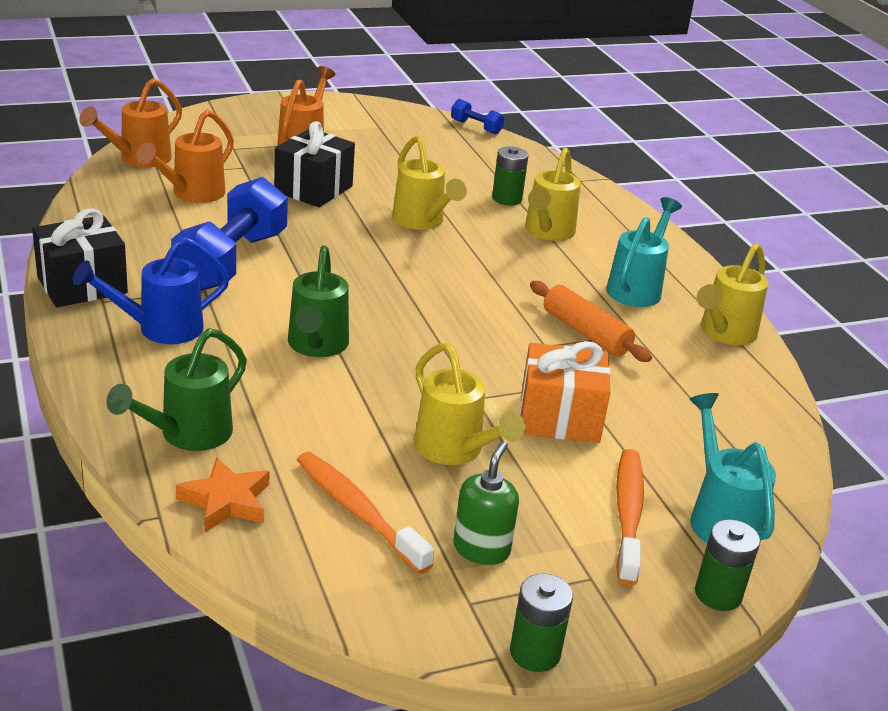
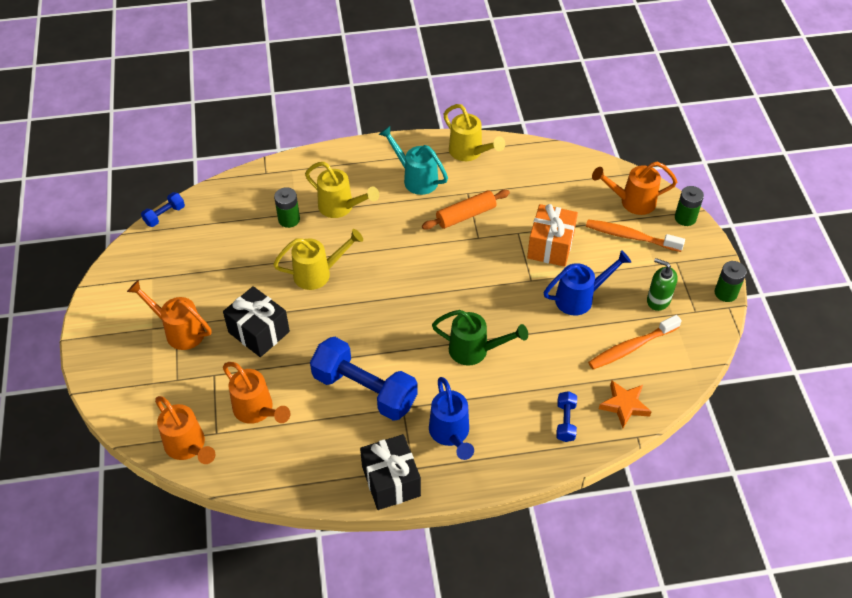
camera: 75 degrees left, 20 degrees up
(187, 435) = (565, 421): green watering can -> blue dumbbell
(454, 450) = (580, 298): yellow watering can -> blue watering can
(720, 517) = (632, 201): turquoise watering can -> orange watering can

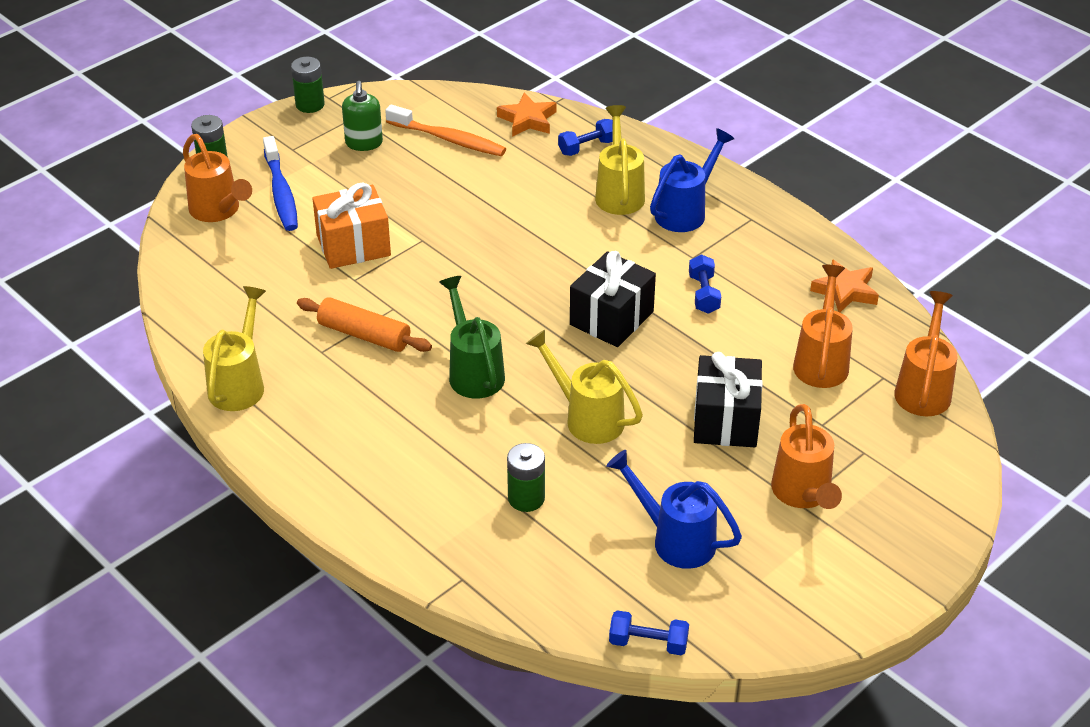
camera: 125 degrees left, 10 degrees down
(300, 470) = (845, 291): none -> orange star
(340, 207) = (456, 458): yellow watering can -> yellow watering can (619, 193)
(364, 390) = (703, 294): blue dumbbell -> blue dumbbell, size x0.45
(391, 481) = (781, 226): black gift -> black gift (611, 318)
(416, 178) = (336, 411): turquoise watering can -> none
(475, 350) = (565, 239): green watering can -> green watering can (473, 371)
(580, 298) = (414, 195): blue watering can -> blue watering can (675, 539)
(630, 236) = (281, 193): orange toothbrush -> blue toothbrush

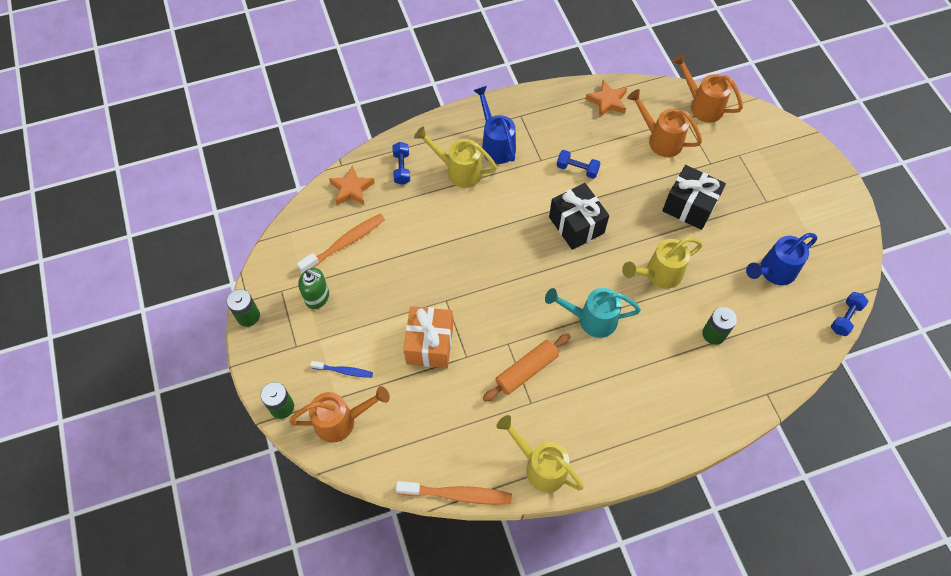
camera: 65 degrees left, 20 degrees up
(171, 326) = (458, 494): none -> orange toothbrush
(281, 193) = (344, 371): blue toothbrush -> blue toothbrush, size x0.58
(473, 371) = (591, 319): green watering can -> turquoise watering can
(803, 494) = (760, 196): orange watering can -> none

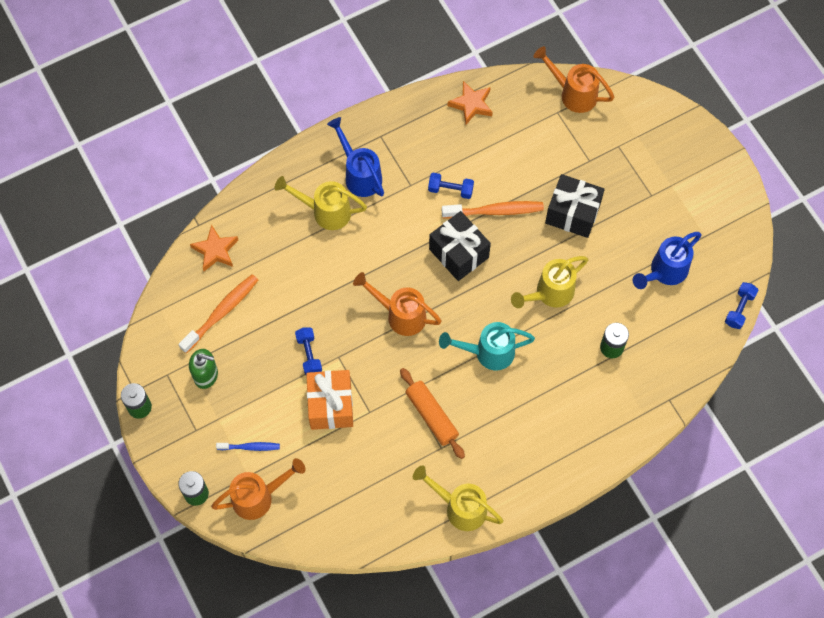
camera: 10 degrees left, 5 degrees up
(402, 168) = (264, 218): blue dumbbell -> blue dumbbell (309, 354)
(458, 494) = (385, 548): orange toothbrush -> orange toothbrush (495, 211)
(526, 370) = (432, 416): orange rolling pin -> orange rolling pin turned 75 degrees counterclockwise
(660, 140) = (534, 141): orange watering can -> orange watering can (400, 315)

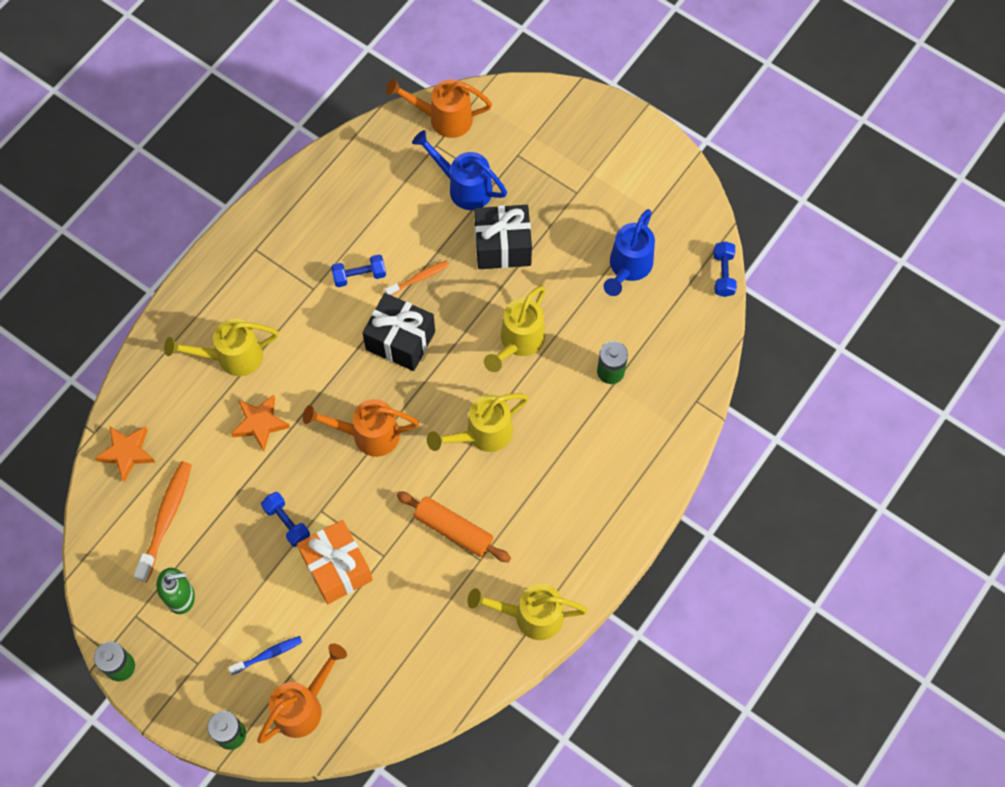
camera: 25 degrees left, 0 degrees up
(360, 175) = (252, 301): blue watering can -> blue watering can (464, 187)
(471, 104) = (339, 174): orange star -> orange star (260, 423)
(488, 352) = (482, 434): turquoise watering can -> yellow watering can
(495, 211) = (419, 278): orange toothbrush -> orange toothbrush, size x0.58

